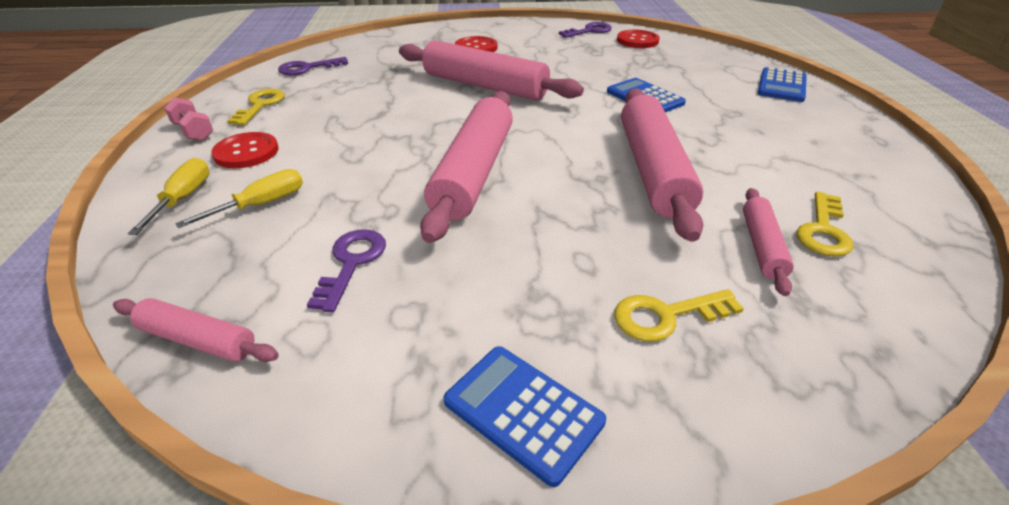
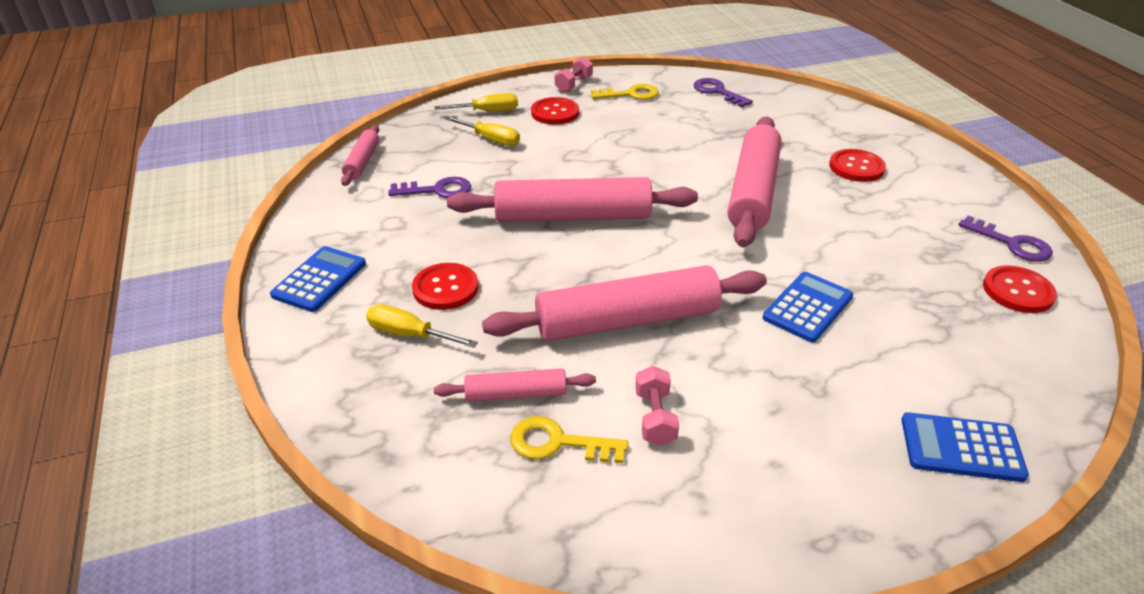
camera: 75 degrees right, 0 degrees up
(578, 277) = (445, 288): none -> red button
(666, 316) = (410, 335): yellow key -> yellow screwdriver
(778, 178) = (655, 417): none -> pink dumbbell

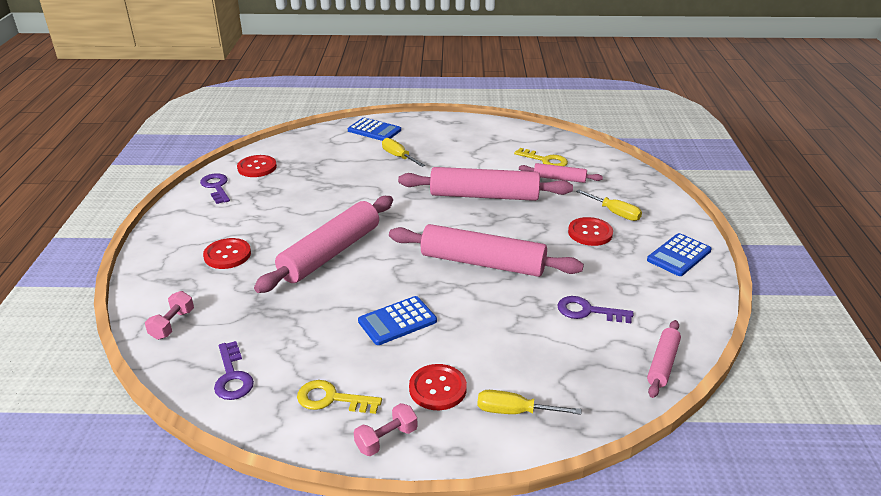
camera: 160 degrees left, 5 degrees down
(490, 139) = (524, 363): yellow screwdriver -> yellow screwdriver (399, 157)
(655, 417) = (496, 160): pink dumbbell -> pink dumbbell (172, 324)
(807, 307) = (378, 182): blue calculator -> blue calculator (397, 321)

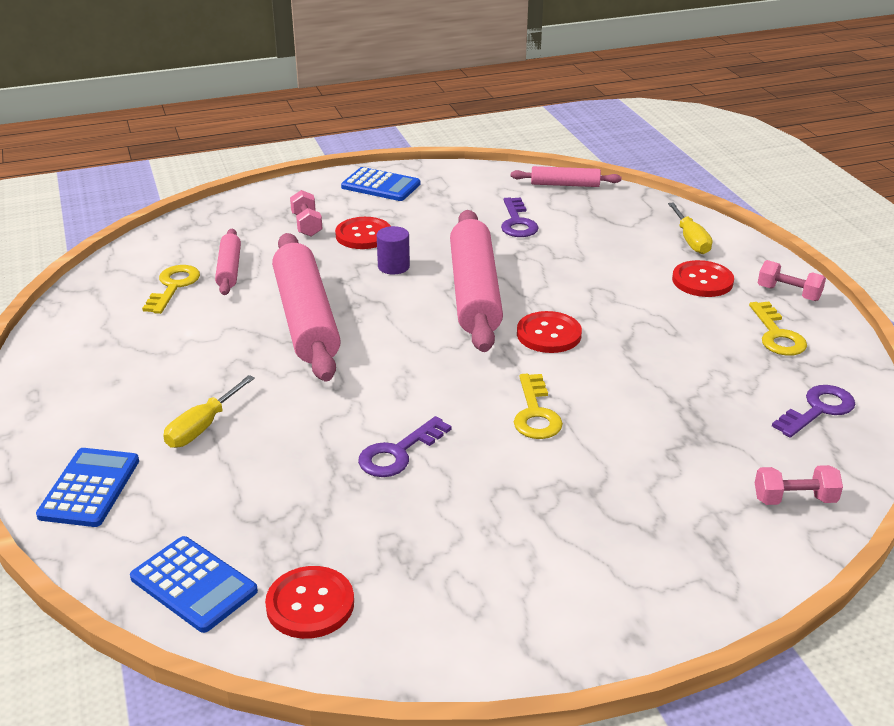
camera: 110 degrees left, 0 degrees up
(216, 187) = (417, 633): purple key -> purple key (398, 453)
(227, 255) = (613, 515): red button -> red button (548, 334)
(330, 253) = (535, 413): pink rolling pin -> yellow key
(397, 321) = (628, 325): blue calculator -> blue calculator (194, 584)
(536, 237) = (393, 266): none -> purple cylinder
(614, 213) = (307, 225): yellow screwdriver -> pink dumbbell

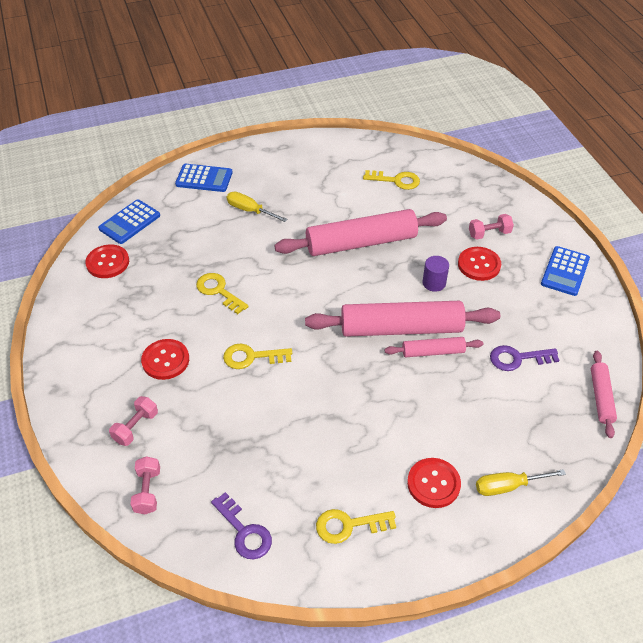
camera: 90 degrees right, 15 degrees up
(229, 269) = (420, 202): pink rolling pin -> pink rolling pin (433, 352)
(398, 453) = (218, 291): purple key -> yellow key
(548, 334) = (346, 369): red button -> red button (165, 360)
(788, 293) = (418, 551): pink dumbbell -> pink dumbbell (136, 427)

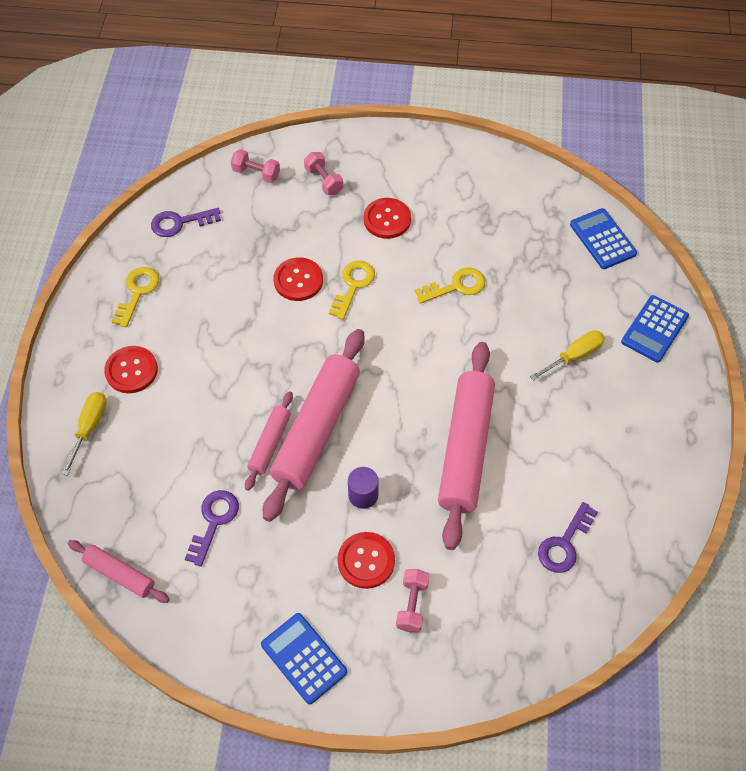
camera: 115 degrees right, 10 degrees up
(107, 262) = (545, 206): red button -> red button (298, 280)
(396, 180) = (564, 543): yellow key -> purple key

